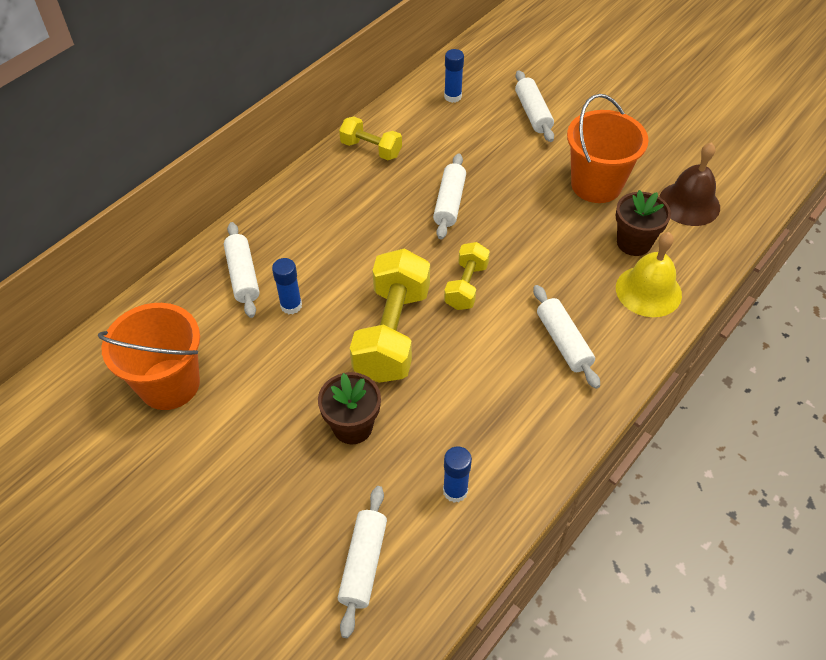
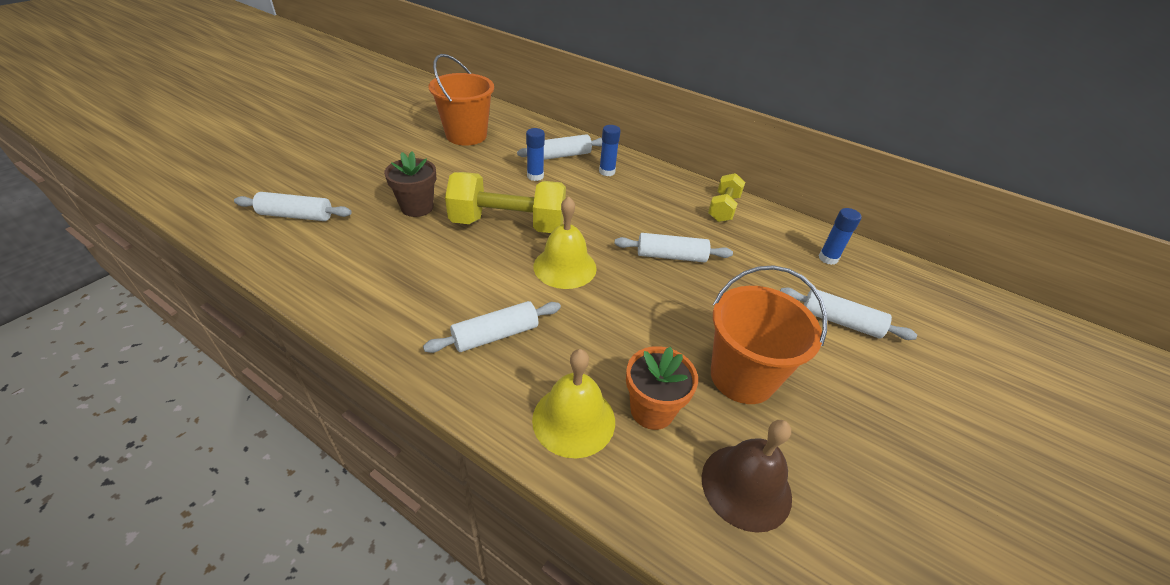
camera: 80 degrees right, 10 degrees down
(455, 491) = (342, 260): blue glue stick -> blue glue stick (607, 172)
(466, 286) = (565, 267): yellow dumbbell -> yellow bell
(533, 113) = (840, 321): white rolling pin -> white rolling pin turned 45 degrees clockwise
(634, 243) = (652, 410): brown flower pot -> orange flower pot

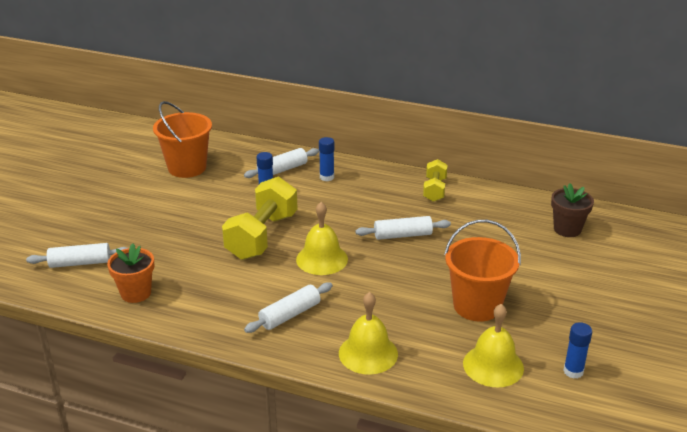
camera: 10 degrees left, 10 degrees down
(417, 207) = (178, 237): brown flower pot -> brown flower pot (567, 229)
(508, 224) = (262, 236): yellow dumbbell -> yellow dumbbell turned 60 degrees counterclockwise
(652, 410) = (420, 337): orange flower pot -> orange flower pot (136, 293)
(746, 486) = (493, 365): brown bell -> yellow bell
(828, 258) = (525, 213): blue glue stick -> blue glue stick (573, 371)
(840, 321) = (541, 257): white rolling pin -> none

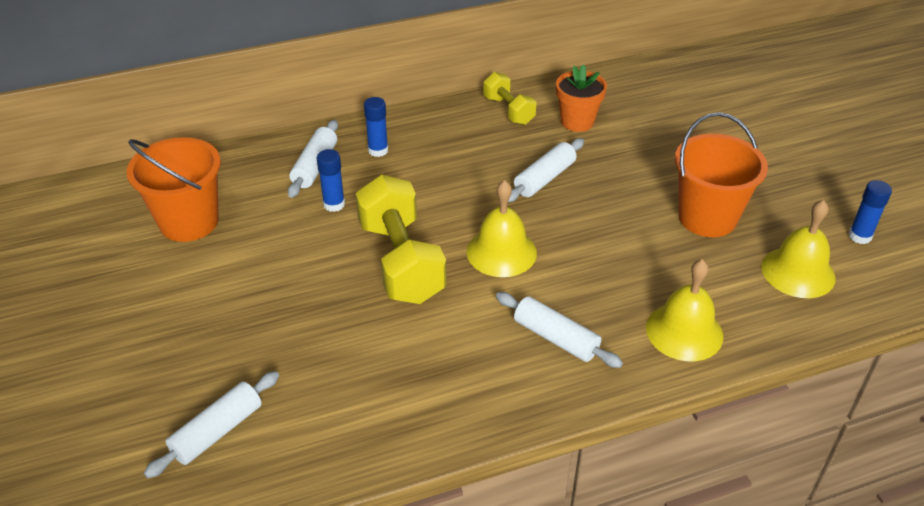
camera: 40 degrees left, 10 degrees up
(136, 293) = (348, 425): orange flower pot -> orange flower pot (577, 122)
(290, 315) = (556, 338): white rolling pin -> white rolling pin turned 60 degrees counterclockwise
(567, 229) = (676, 93): brown flower pot -> none

